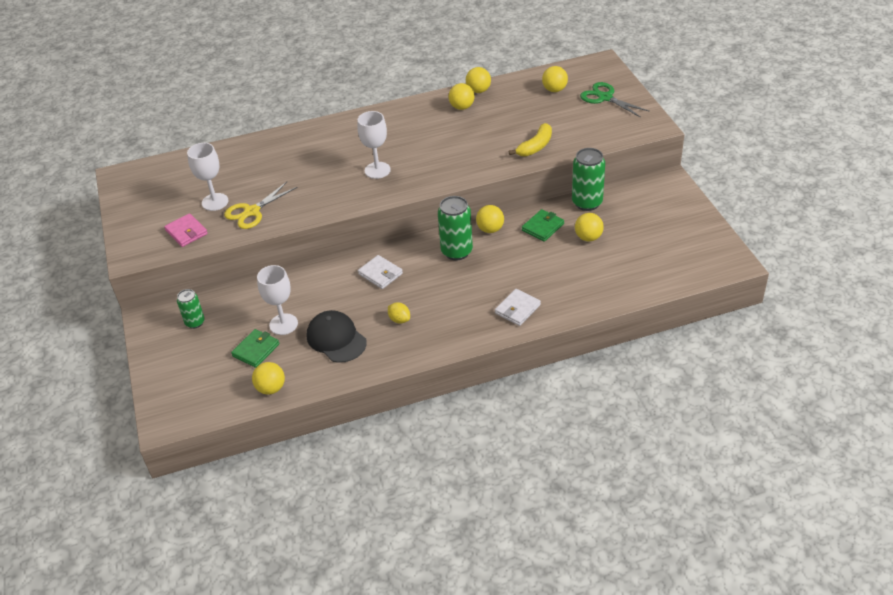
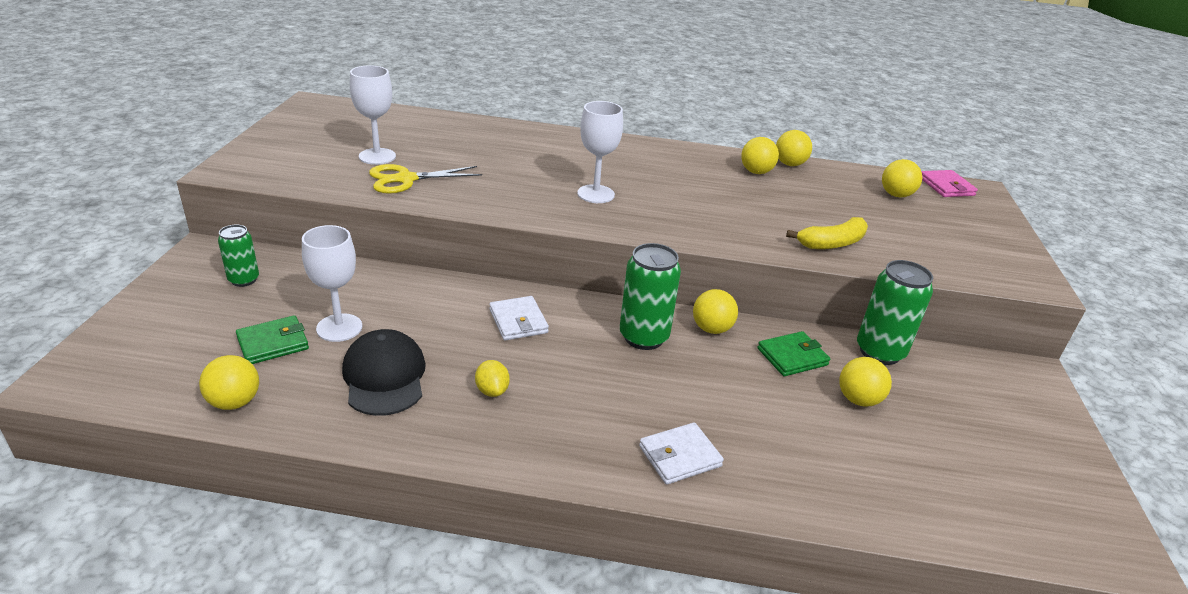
camera: 20 degrees right, 10 degrees down
(186, 232) = (312, 171): pink wallet -> pink wallet (946, 186)
(605, 98) = (968, 226): green scissors -> none

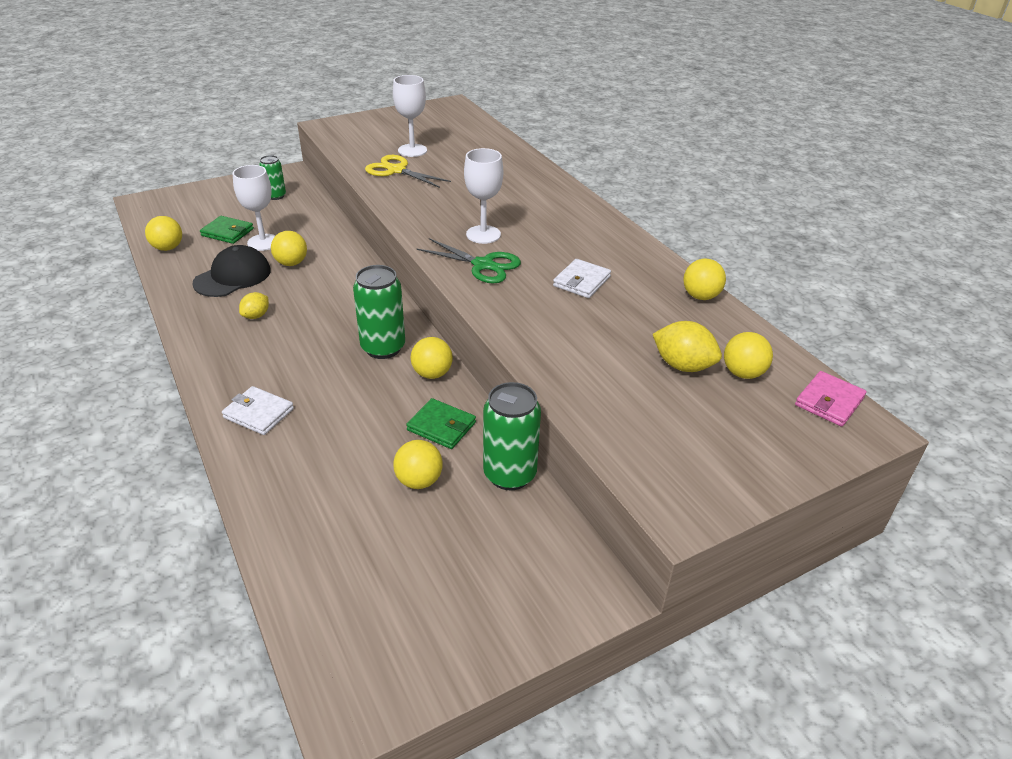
camera: 55 degrees right, 5 degrees up
(518, 321) = (341, 293): white wallet -> white wallet (581, 281)
(648, 215) = (483, 265): none -> green scissors
(756, 172) = (650, 285): yellow ball -> yellow ball (291, 263)
(832, 243) = (570, 362): yellow banana -> none
(871, 208) = (683, 366): none -> yellow lemon

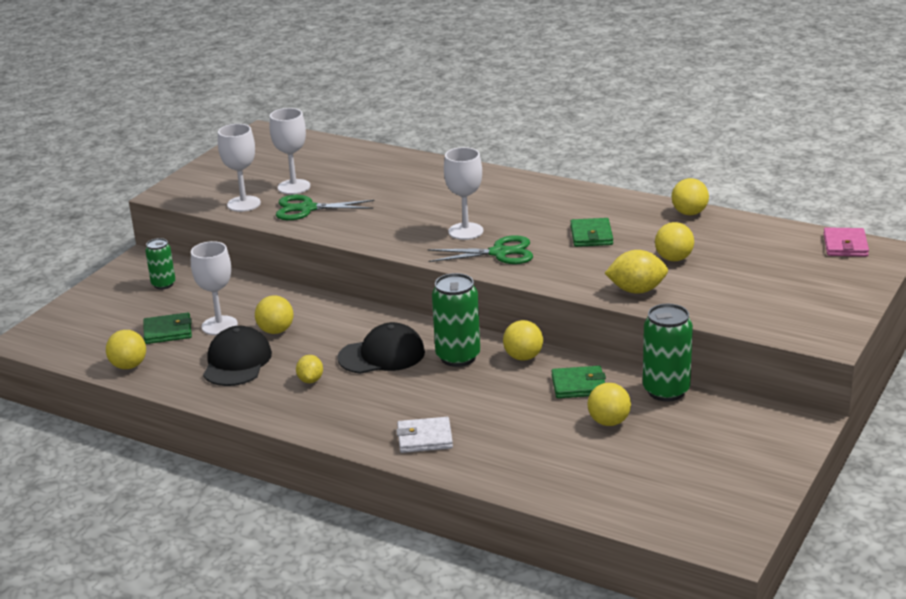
camera: 30 degrees left, 10 degrees down
(332, 318) = (382, 355): none -> black cap
(361, 151) = (244, 204): none -> white goblet
(396, 170) = (307, 209): yellow scissors -> green scissors
(581, 281) = (591, 235): white wallet -> green wallet
(683, 366) = (732, 261): yellow lemon -> yellow lemon (636, 290)
(743, 373) = (775, 250): yellow ball -> yellow ball (674, 259)

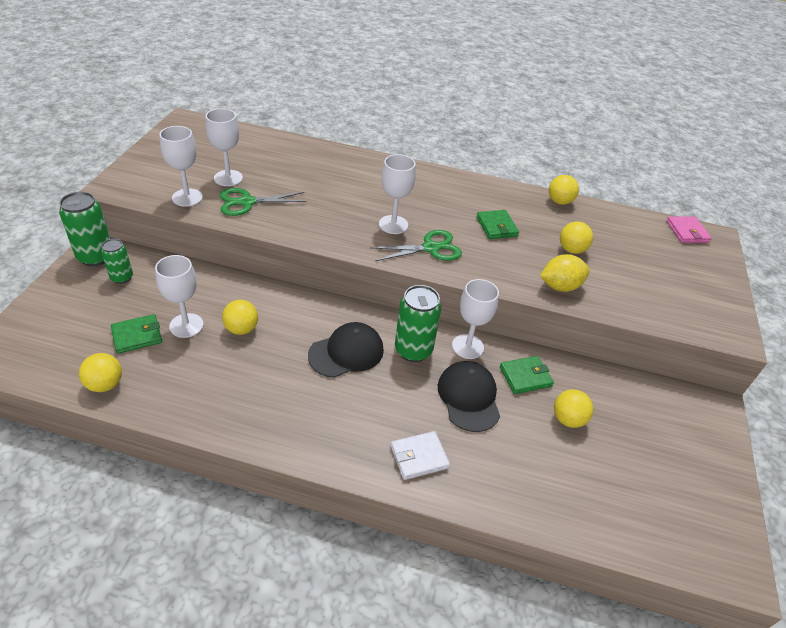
camera: 20 degrees left, 15 degrees up
(237, 362) = (214, 371): black cap -> black cap (469, 397)
(310, 380) = (290, 389): yellow lemon -> none
(523, 357) = (467, 346): yellow ball -> white goblet
(666, 391) = (596, 377): green can -> green can (96, 257)

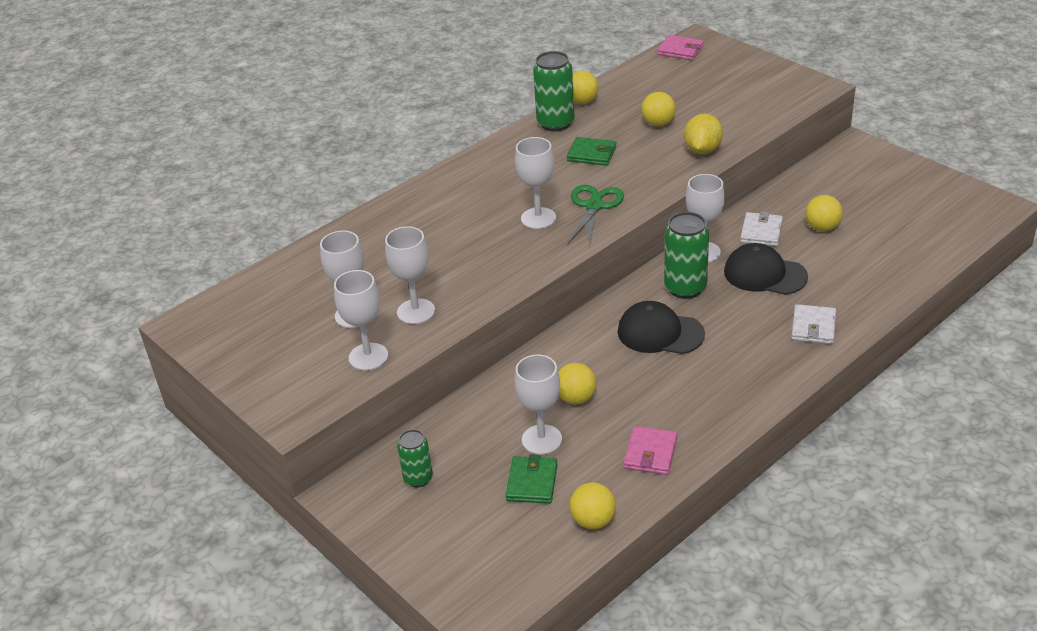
camera: 50 degrees left, 5 degrees down
(96, 257) = (359, 496): green can -> green can (555, 123)
(196, 394) = (650, 453): none -> pink wallet
(247, 202) = (416, 311): green scissors -> white goblet
(346, 352) = (660, 333): black cap -> black cap turned 75 degrees counterclockwise
(525, 377) = (761, 232): green wallet -> white wallet

